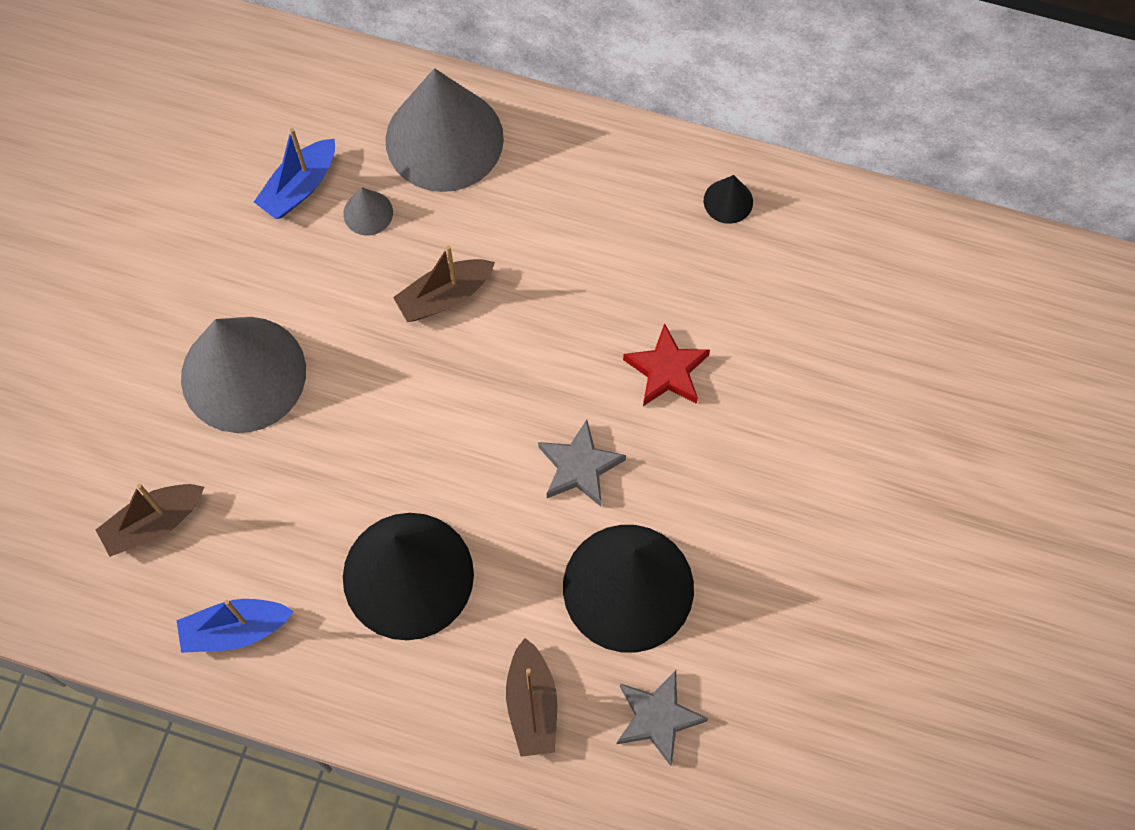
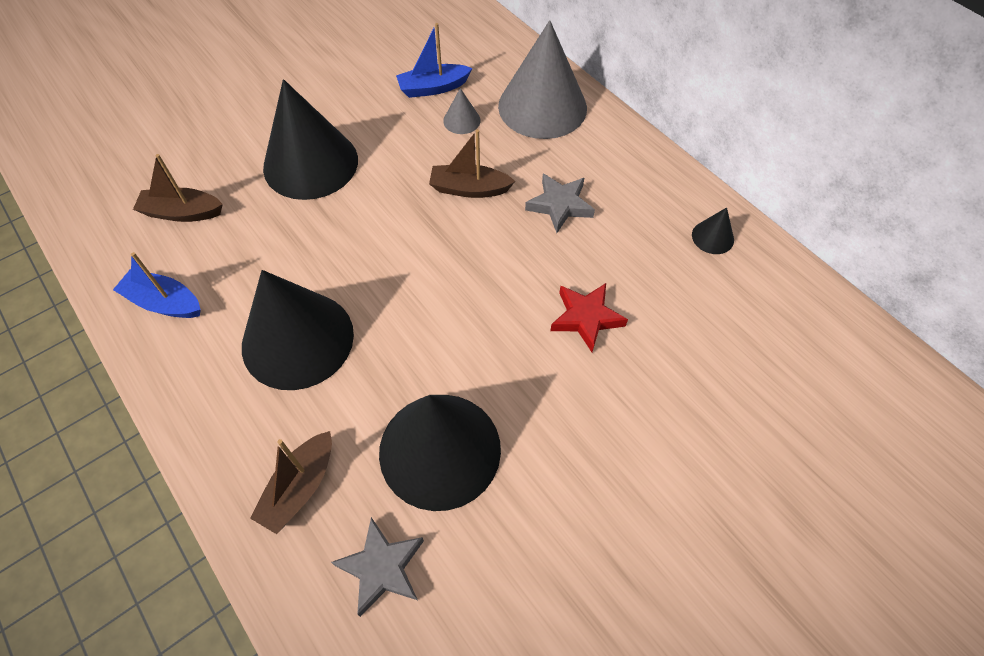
camera: 35 degrees right, 10 degrees down
(243, 374) = (310, 163): grey cone -> black cone
(579, 467) = (472, 343): grey star -> grey star (559, 205)

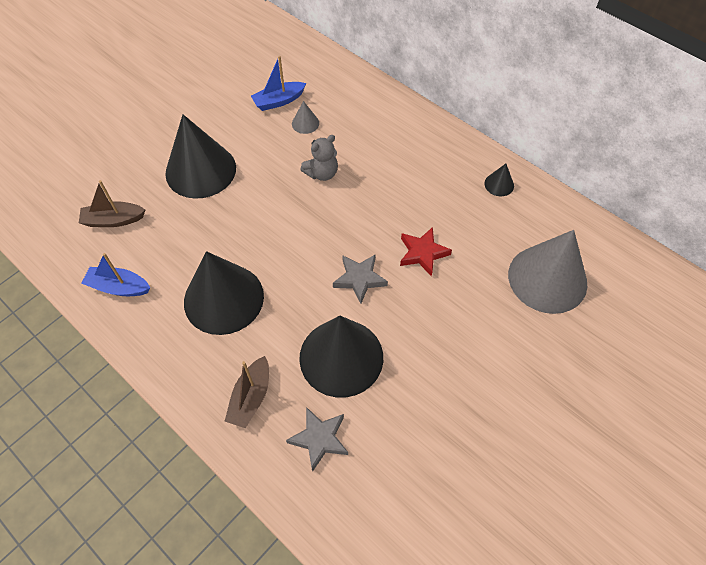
camera: 10 degrees left, 0 degrees up
(469, 189) = (322, 173): brown boat -> grey teddy bear
(542, 107) = (362, 105): grey cone -> grey cone (547, 278)
(559, 205) = (389, 176): grey star -> grey star (359, 279)

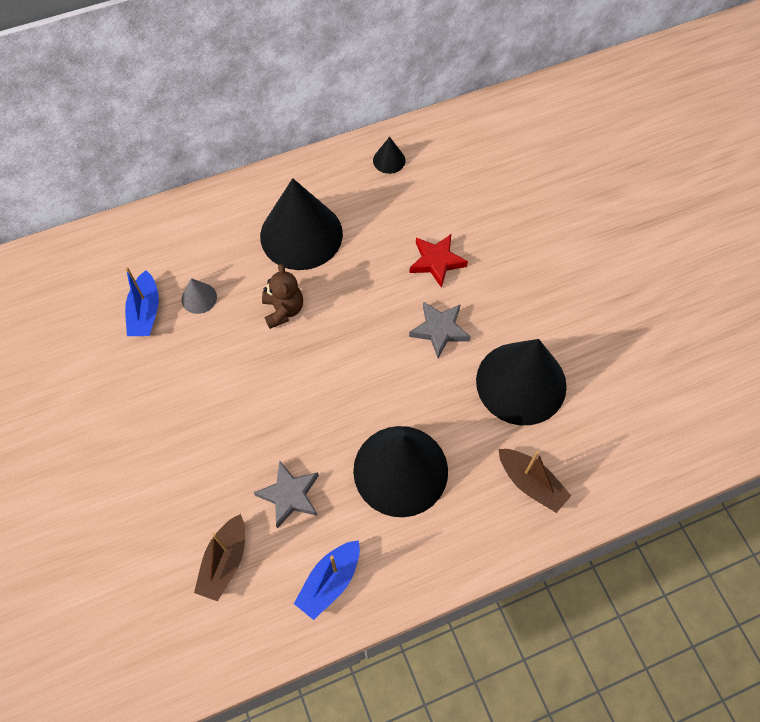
camera: 65 degrees left, 5 degrees up
(200, 170) = (203, 436): black cone -> black cone (301, 234)
(319, 439) = (599, 436): grey star -> grey star (290, 495)
(322, 173) = (283, 310): grey teddy bear -> brown teddy bear
(547, 278) = (514, 176): grey cone -> none

